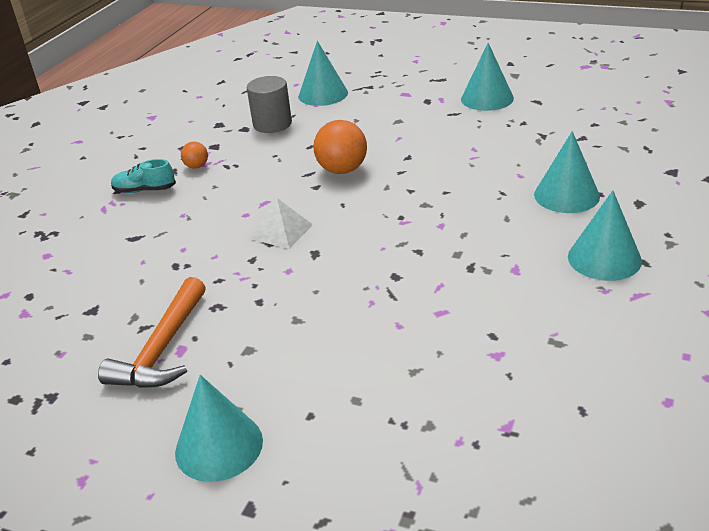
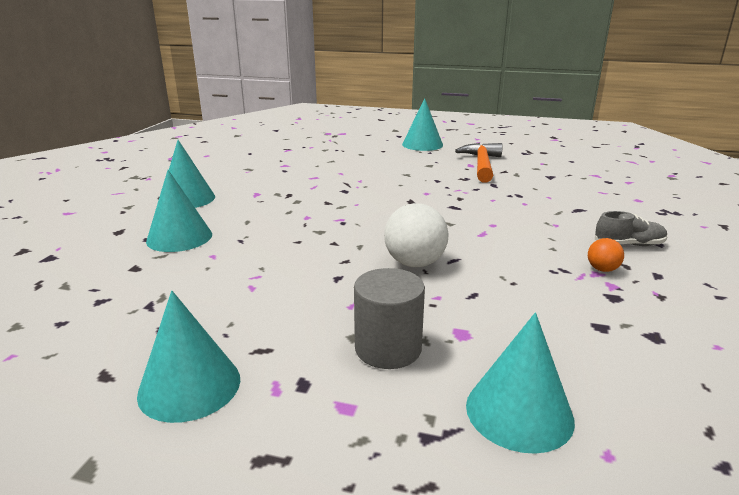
camera: 170 degrees right, 10 degrees down
(144, 190) = (629, 245): turquoise shoe -> grey shoe
(272, 124) = (561, 334): grey cylinder -> grey cylinder (388, 348)
(282, 231) = (447, 213): white pyramid -> none
(342, 170) = (415, 263): orange ball -> white ball

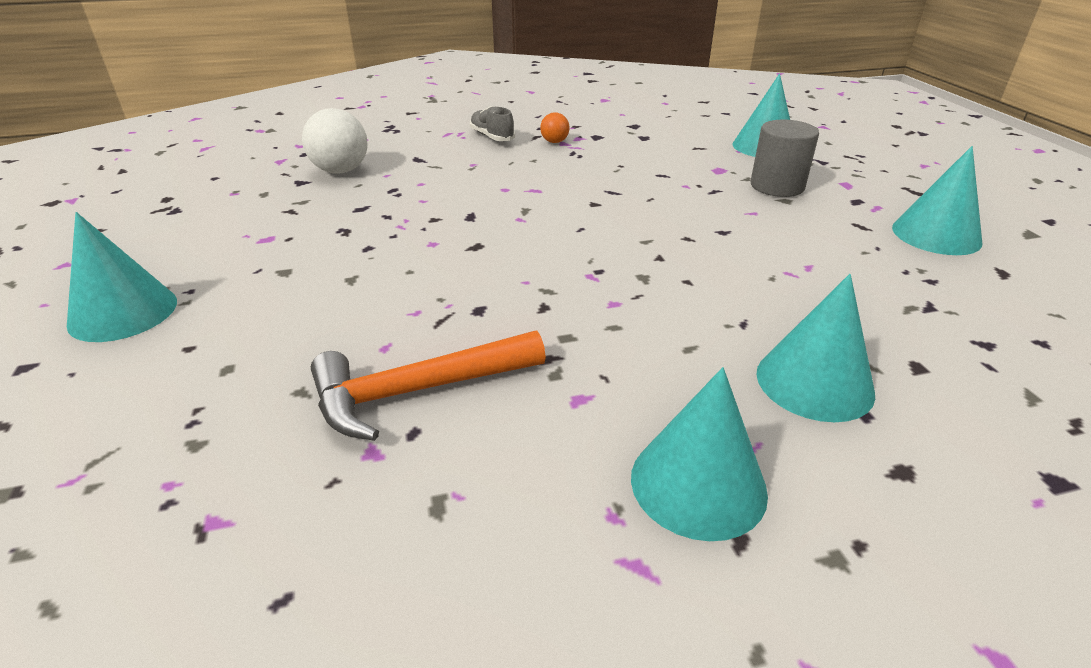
camera: 120 degrees left, 10 degrees up
(415, 263) = (643, 205): white ball -> white ball (341, 171)
(482, 165) = (263, 230): orange hammer -> orange hammer (418, 391)

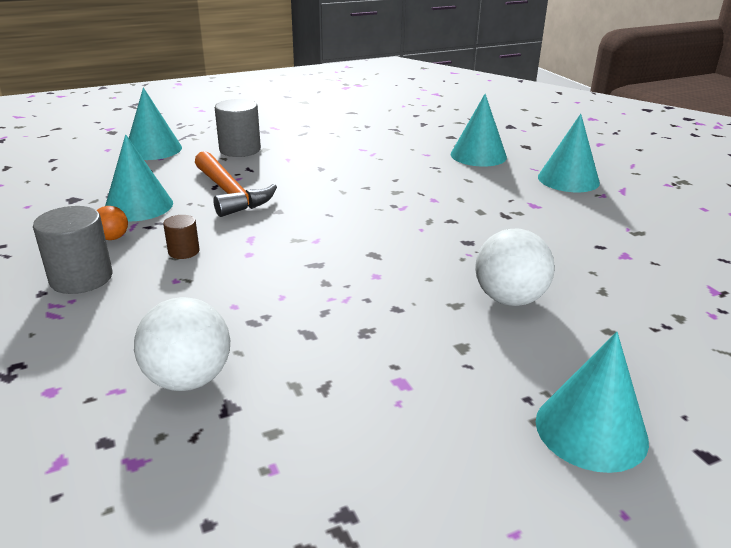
camera: 100 degrees left, 5 degrees down
(336, 313) = (509, 299): none -> white ball
(418, 391) = (567, 250): orange hammer -> orange hammer (229, 193)
(492, 137) = (81, 278): grey shoe -> grey cylinder
(520, 165) = (184, 251): none -> brown cylinder
(936, 235) = (311, 119): turquoise cone -> turquoise cone (139, 206)

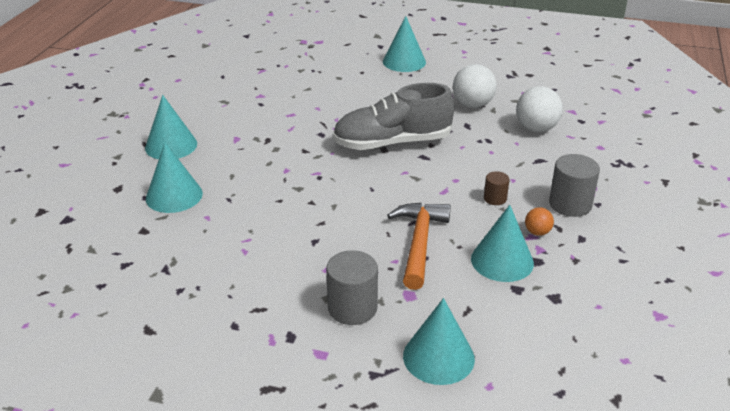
camera: 140 degrees left, 5 degrees up
(374, 264) = (392, 143): none -> grey shoe
(509, 299) = (355, 102): white ball -> white ball (472, 105)

